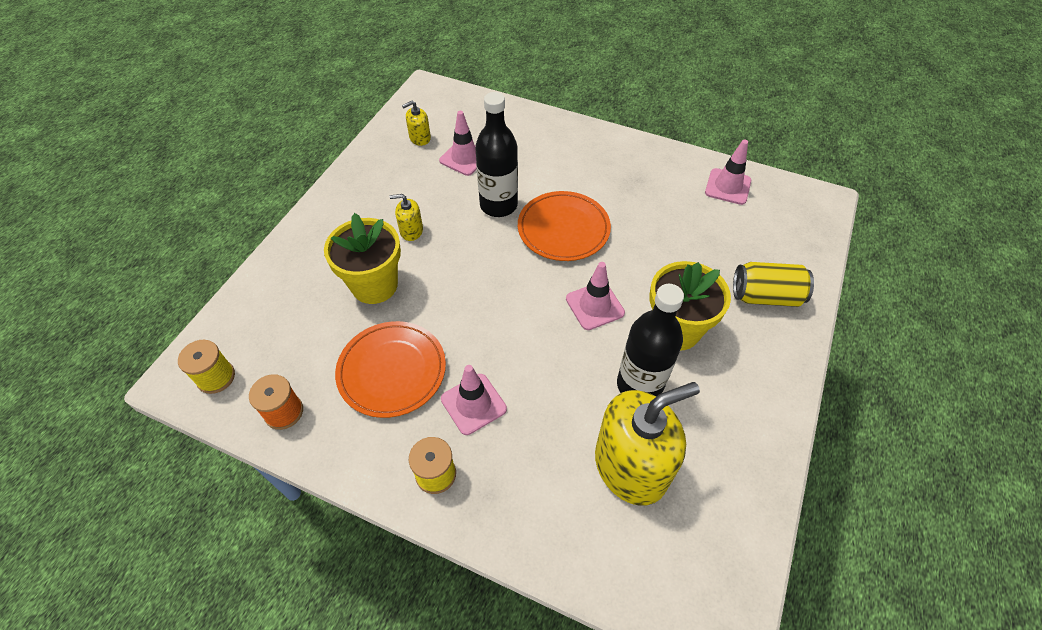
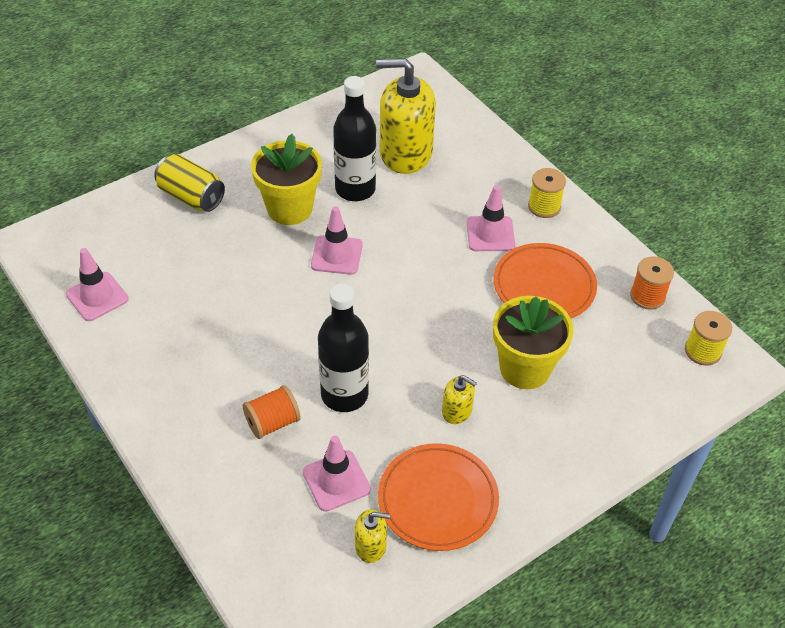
camera: 150 degrees left, 5 degrees down
(531, 169) = (272, 422): none -> orange spool
(563, 229) = (301, 335): orange plate -> orange plate (438, 499)

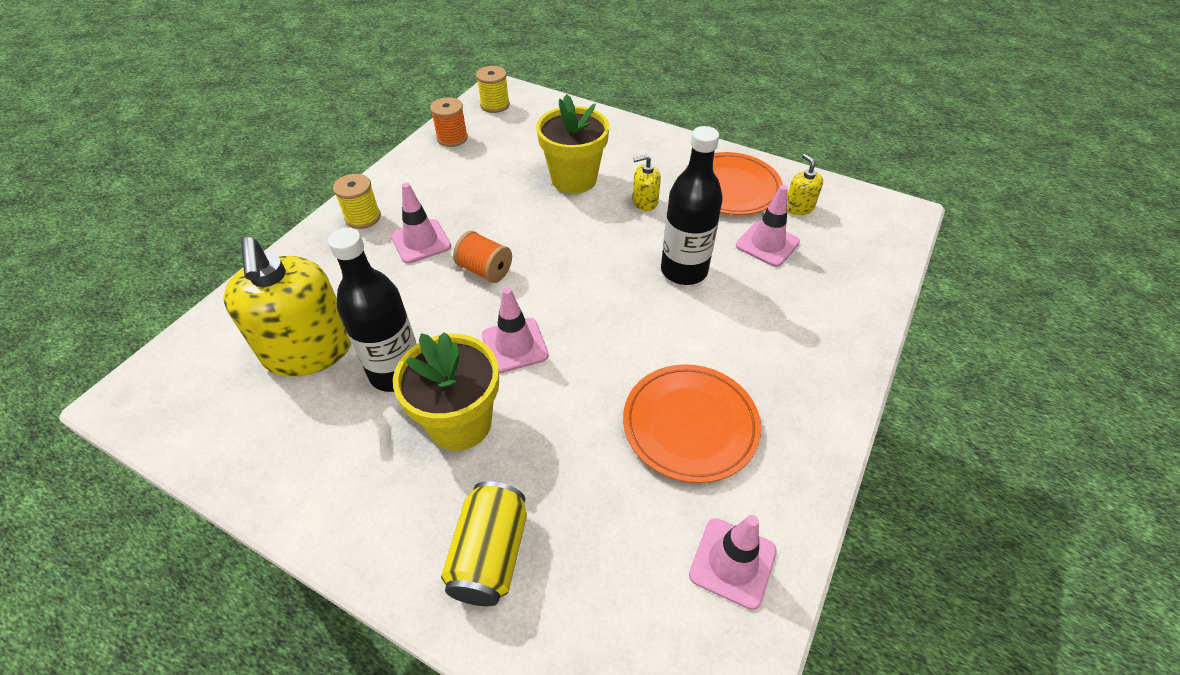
camera: 115 degrees left, 0 degrees up
(272, 422) = (752, 305): orange spool -> orange spool (485, 270)
(457, 411) = (645, 202): yellow soap dispenser -> yellow soap dispenser turned 105 degrees counterclockwise
(544, 286) = (473, 192): orange plate -> orange plate (690, 425)

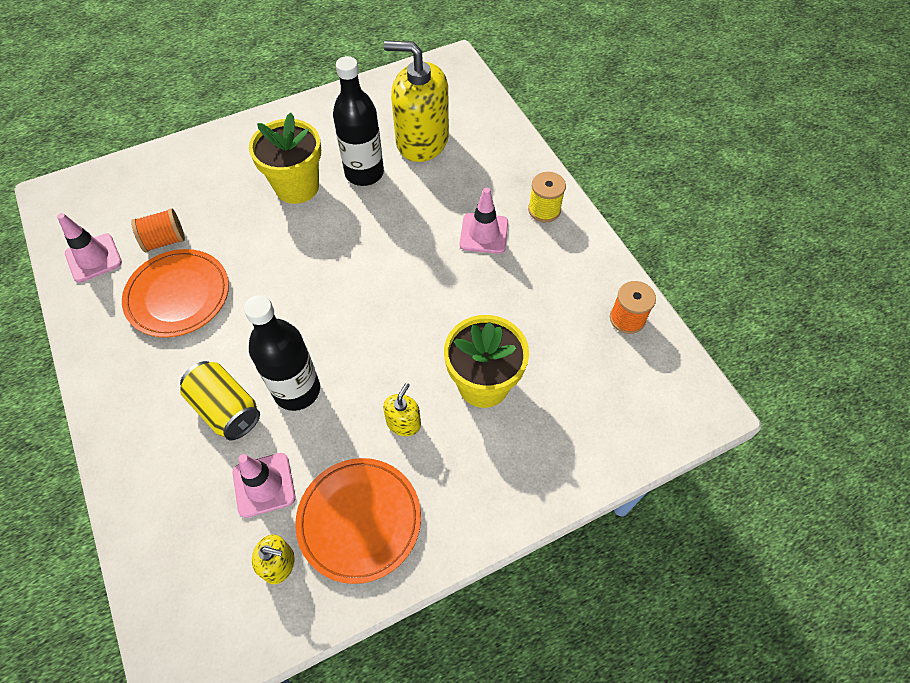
camera: 125 degrees right, 10 degrees up
(485, 270) = (416, 258): orange spool -> orange spool (164, 240)
(490, 554) = (209, 165): yellow can -> yellow can (226, 409)
(495, 105) = (672, 387): yellow spool -> none
(514, 345) = (329, 240): pink traffic cone -> none

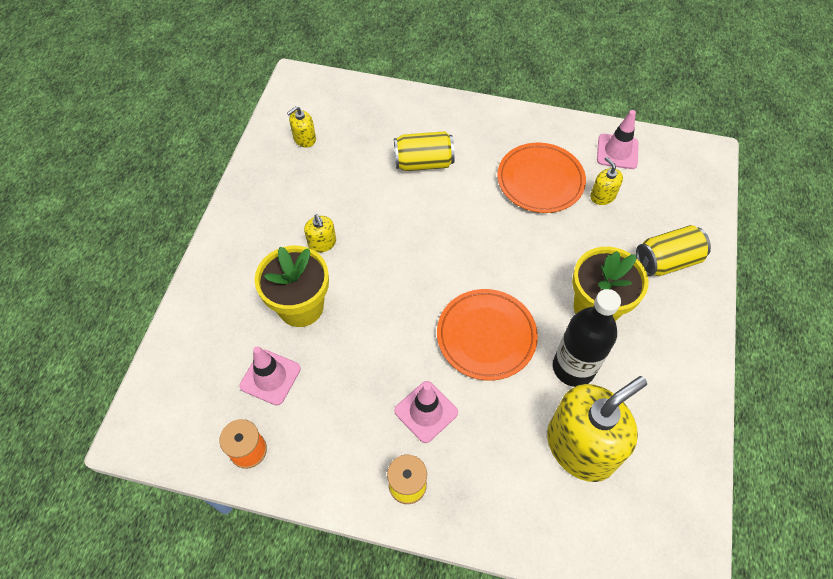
camera: 130 degrees right, 0 degrees up
(164, 240) = (602, 196): orange spool -> yellow soap dispenser
(211, 167) = (666, 261): none -> yellow can
(264, 485) = (355, 155): pink traffic cone -> pink traffic cone (270, 377)
(297, 390) = (402, 203): black bottle -> none
(359, 520) = (288, 185): orange plate -> orange plate (486, 336)

